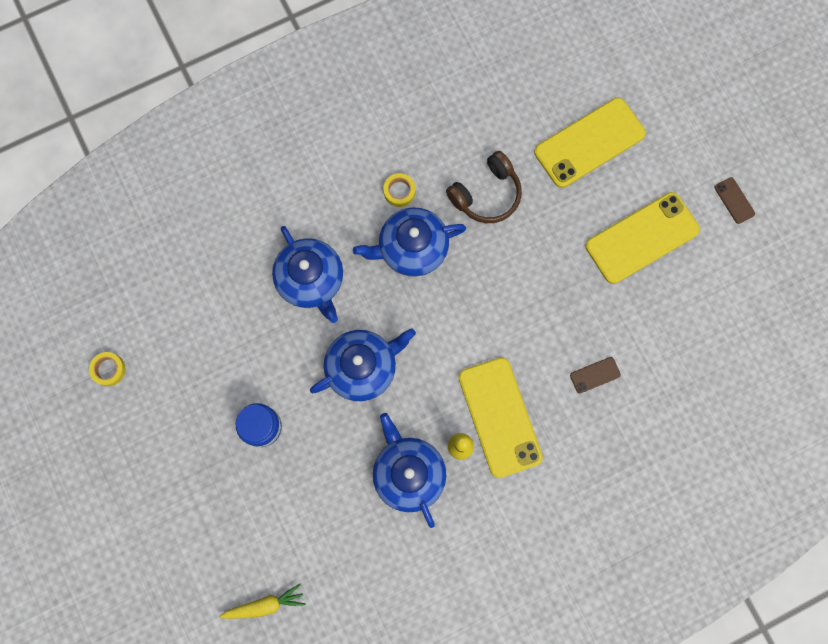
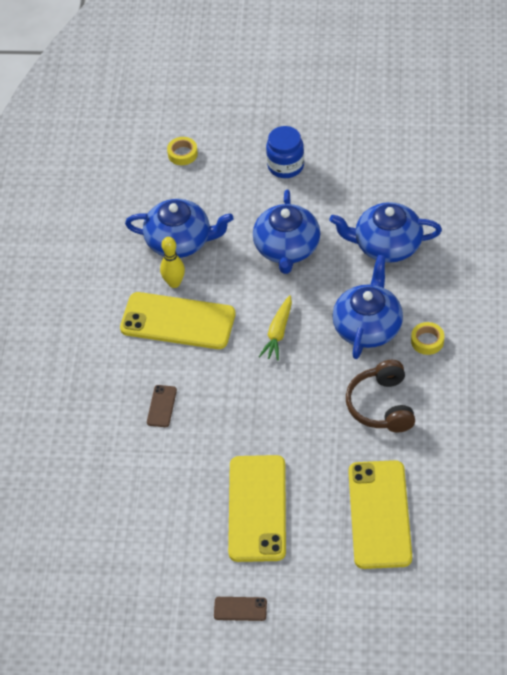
camera: 125 degrees right, 25 degrees down
(109, 369) = (399, 93): yellow tape -> yellow tape (182, 154)
(265, 604) = (152, 117): yellow carrot -> yellow carrot (278, 333)

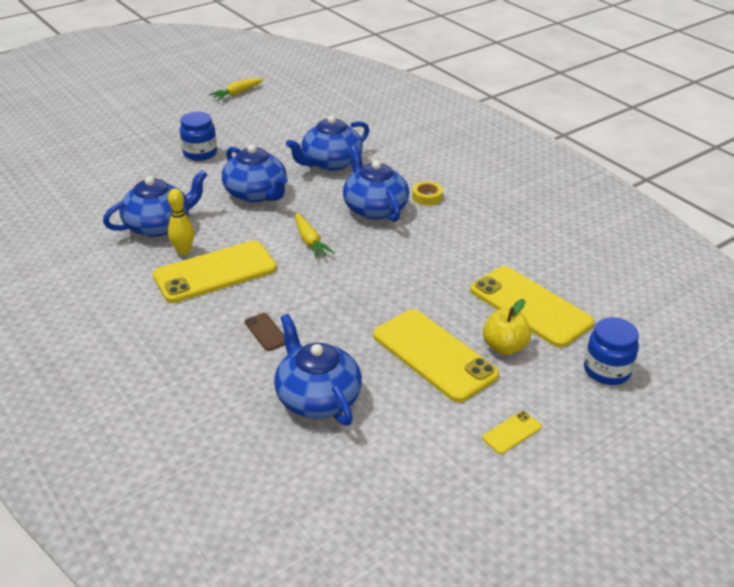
camera: 45 degrees left, 15 degrees down
(143, 488) = (317, 397): none -> blue teapot
(182, 154) = (103, 178): yellow tape -> none
(240, 609) = (511, 432): brown phone -> yellow phone
(316, 537) = (504, 347): none -> yellow apple
(367, 611) = (606, 370): none -> blue jar
(381, 405) = (443, 245): brown headphones -> none
(393, 93) = (237, 93): none -> yellow carrot

